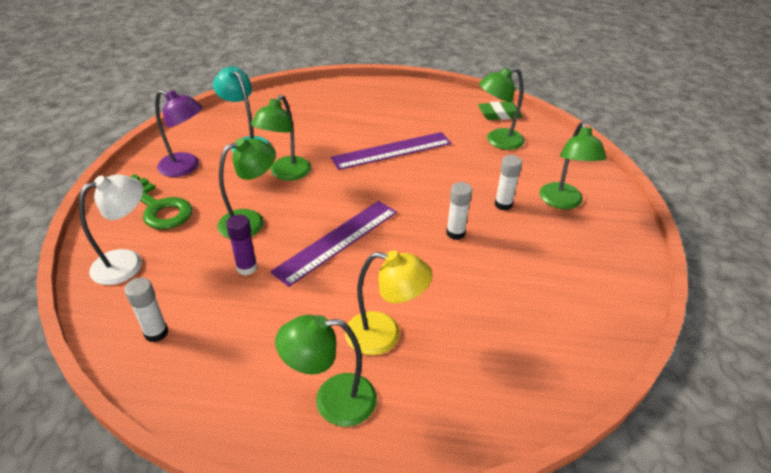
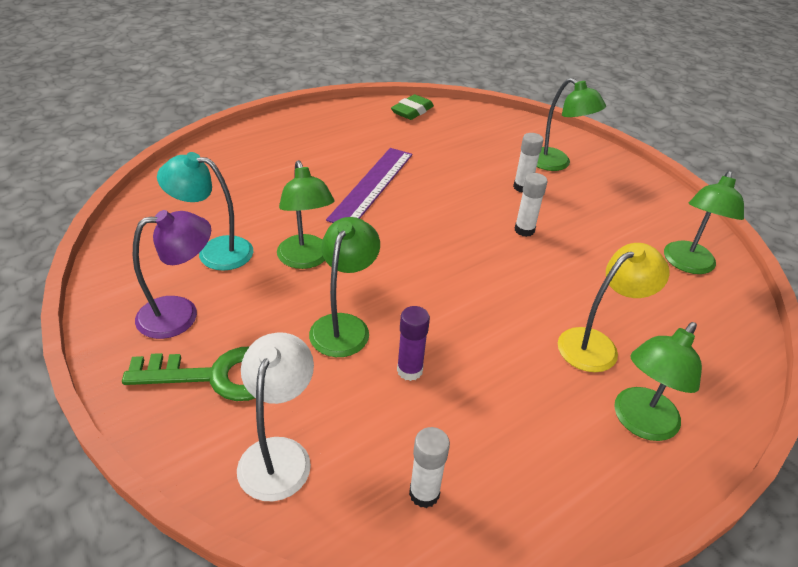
camera: 45 degrees left, 0 degrees up
(337, 241) = (448, 293): purple ruler -> none
(497, 141) = (444, 135): green lamp -> green lamp (687, 264)

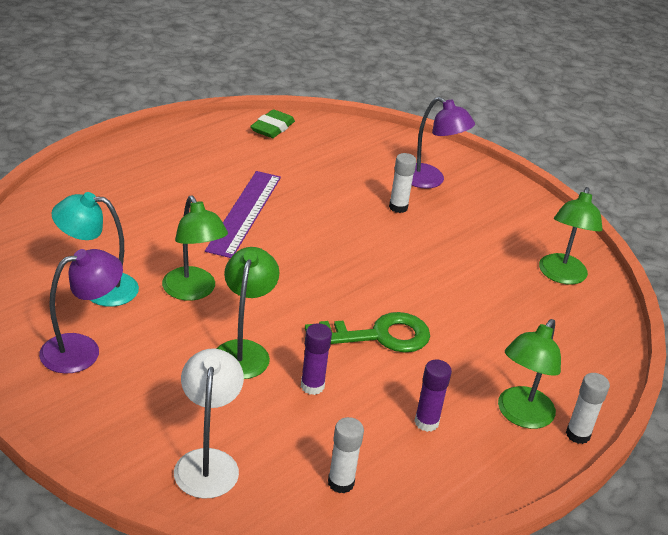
camera: 10 degrees left, 5 degrees down
(216, 376) = (133, 402): green key -> green key (378, 336)
(524, 230) = (404, 251): white glue stick -> white glue stick (578, 434)
(531, 423) = (426, 422): none -> purple glue stick
(556, 164) = (430, 181): green lamp -> purple lamp
(597, 345) = (480, 353): yellow lamp -> none

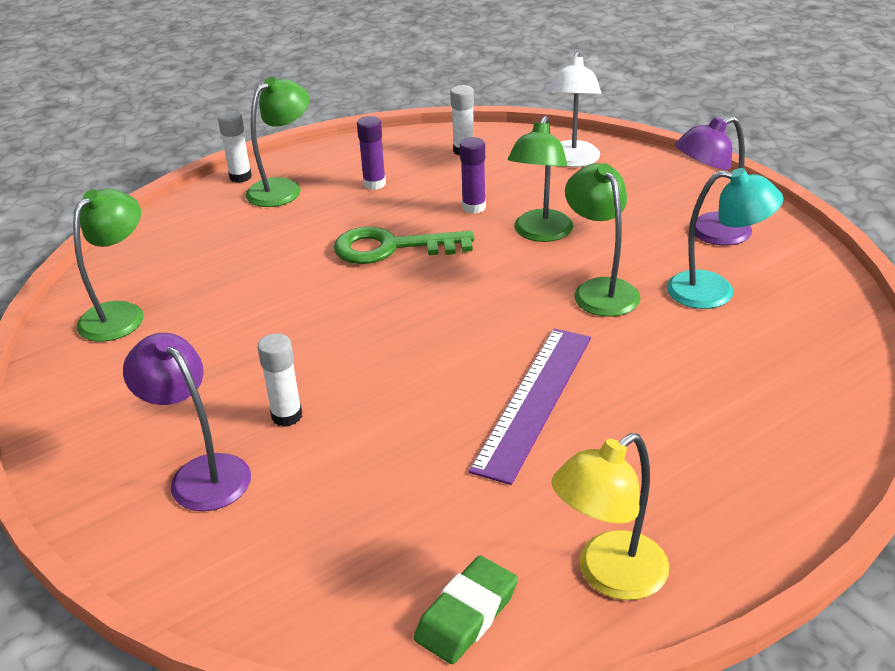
camera: 165 degrees left, 0 degrees up
(206, 138) = (609, 576): none -> yellow lamp

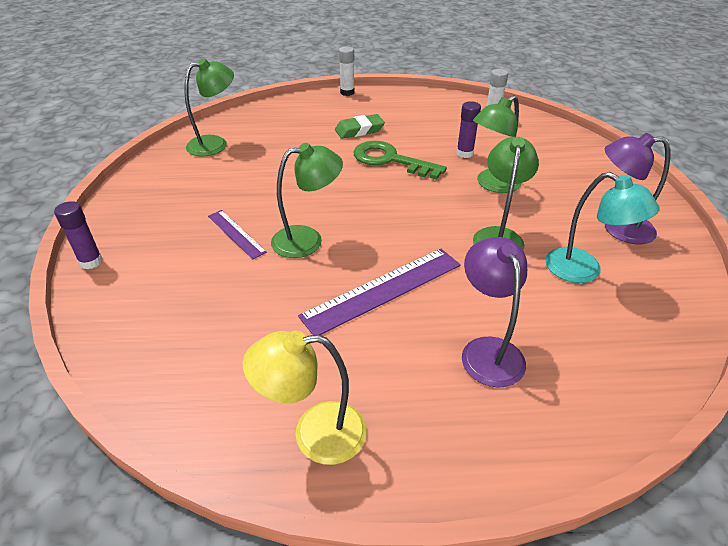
camera: 30 degrees right, 5 degrees up
(201, 473) = (163, 246): purple lamp -> purple lamp (487, 350)
(283, 188) = (363, 106): green lamp -> green lamp (308, 240)
(287, 416) = (236, 234): white glue stick -> purple ruler
(374, 184) = (417, 120): purple glue stick -> purple glue stick (91, 262)
(467, 615) = (206, 407): green eraser -> green eraser (359, 130)
(572, 161) = (560, 146): white lamp -> none

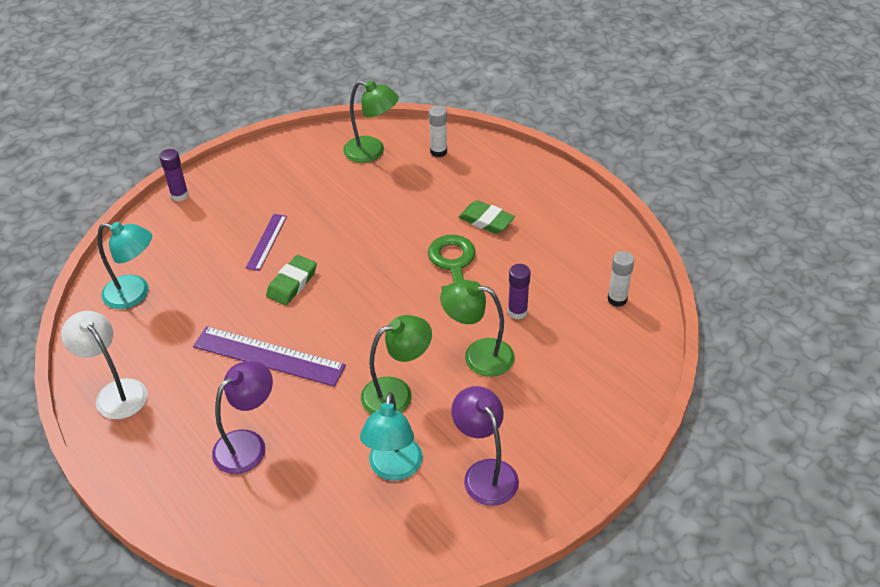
camera: 55 degrees right, 5 degrees up
(182, 353) = (135, 294): none -> turquoise lamp
(308, 240) = (292, 283): green lamp -> green eraser
(314, 434) = (116, 392): yellow lamp -> white lamp
(347, 92) = (552, 172): white glue stick -> white glue stick (438, 152)

